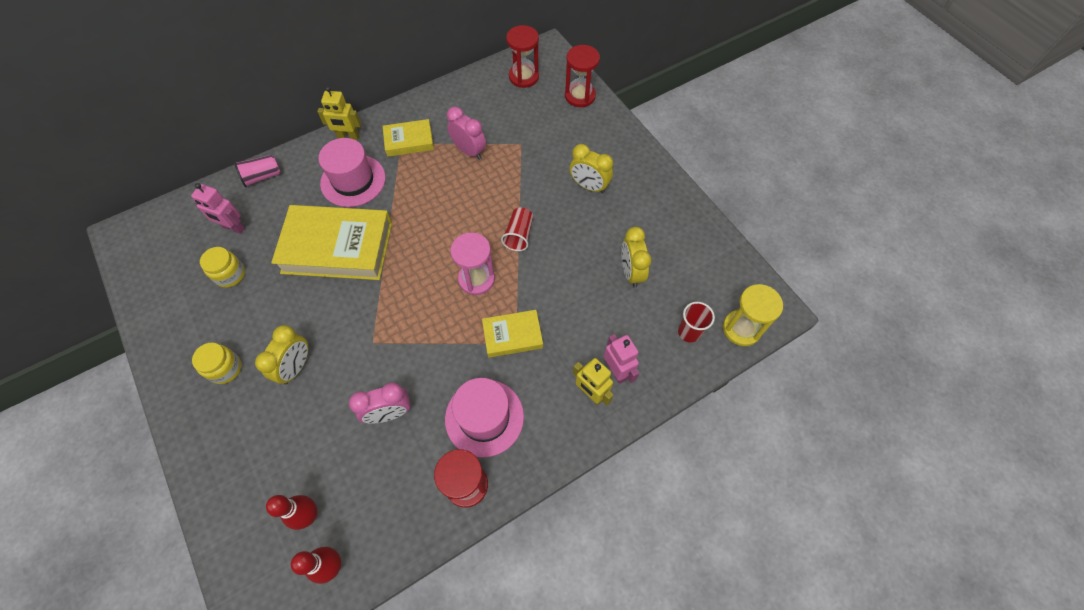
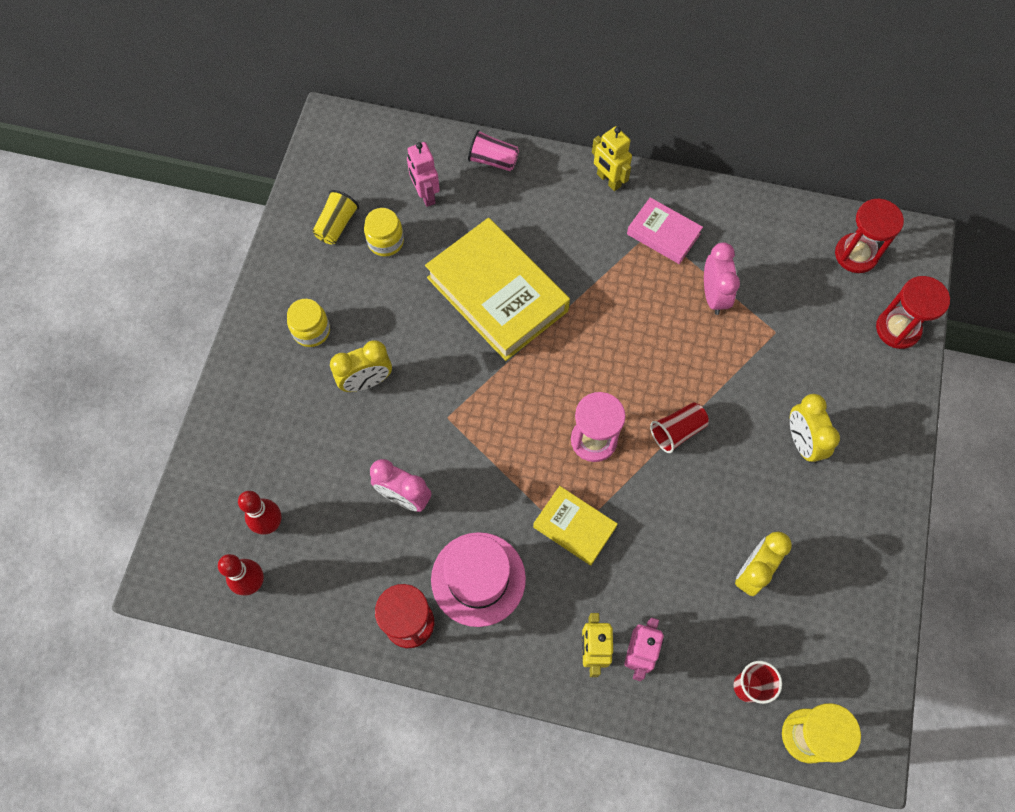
camera: 45 degrees right, 5 degrees up
(184, 291) = (337, 225): none -> yellow cup
(353, 180) = (571, 234): pink hat -> none
(409, 141) = (663, 234): yellow book -> pink book

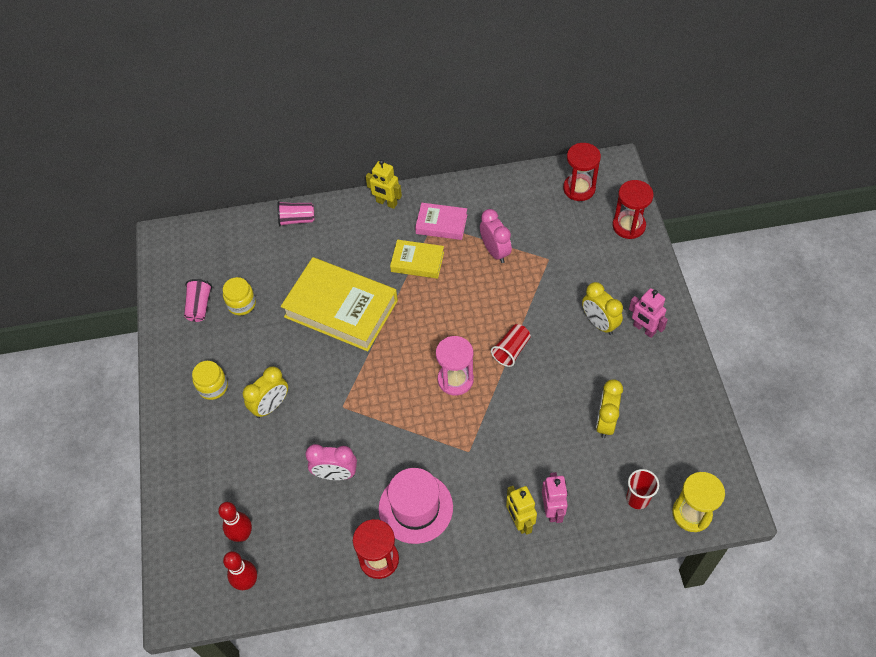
camera: 20 degrees left, 10 degrees down
(337, 225) = (199, 306): yellow cup -> pink cup
(425, 195) = (257, 261): pink robot -> pink robot (644, 329)
(574, 527) = (468, 444): yellow book -> yellow book (417, 262)

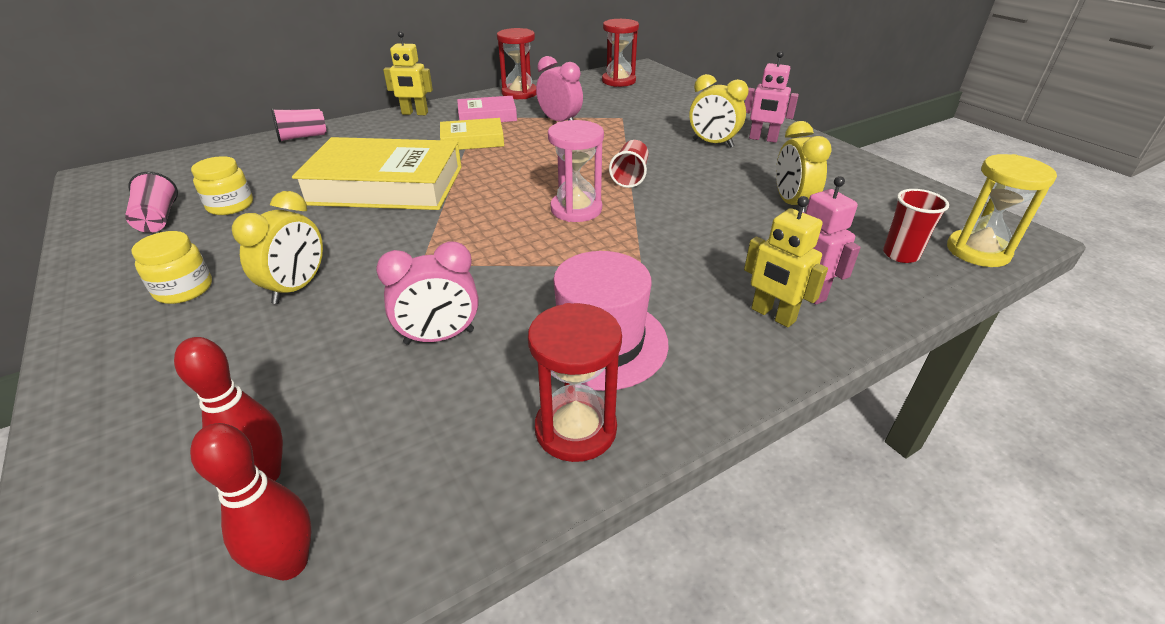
camera: 25 degrees left, 20 degrees down
(628, 226) = (685, 91): red hourglass -> red hourglass (519, 93)

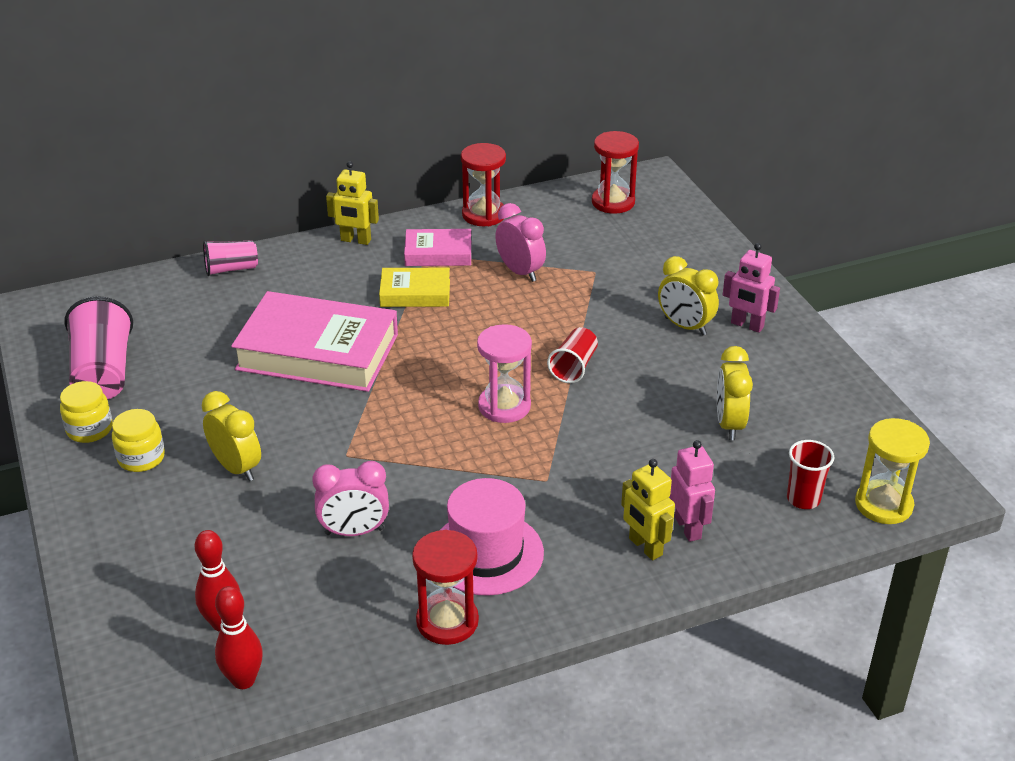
camera: 10 degrees right, 0 degrees up
(158, 219) = (103, 373): pink cup -> pink cup, size x1.69
(230, 206) = (168, 363): yellow jar -> yellow jar (89, 429)
(297, 288) = (236, 468): yellow clock -> yellow clock turned 75 degrees counterclockwise
(385, 185) = (318, 352): yellow book -> pink book

